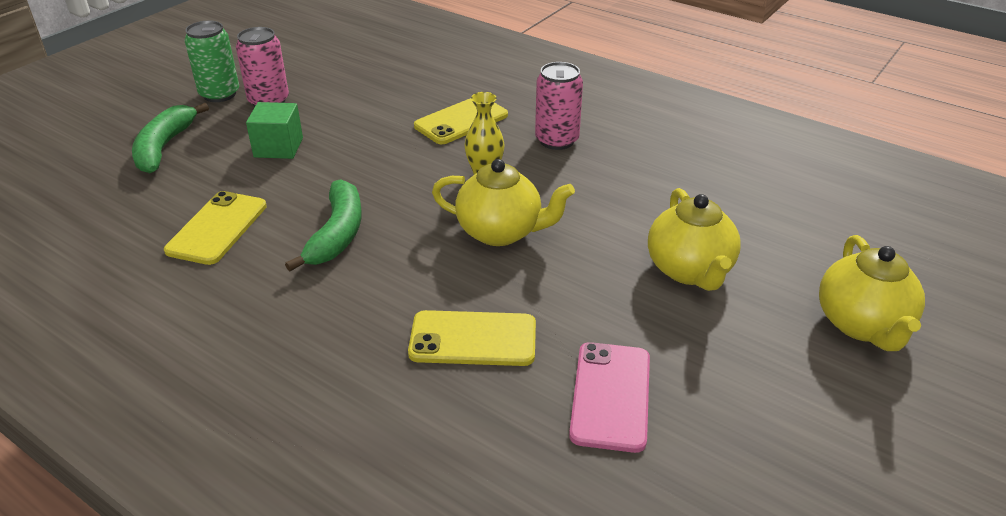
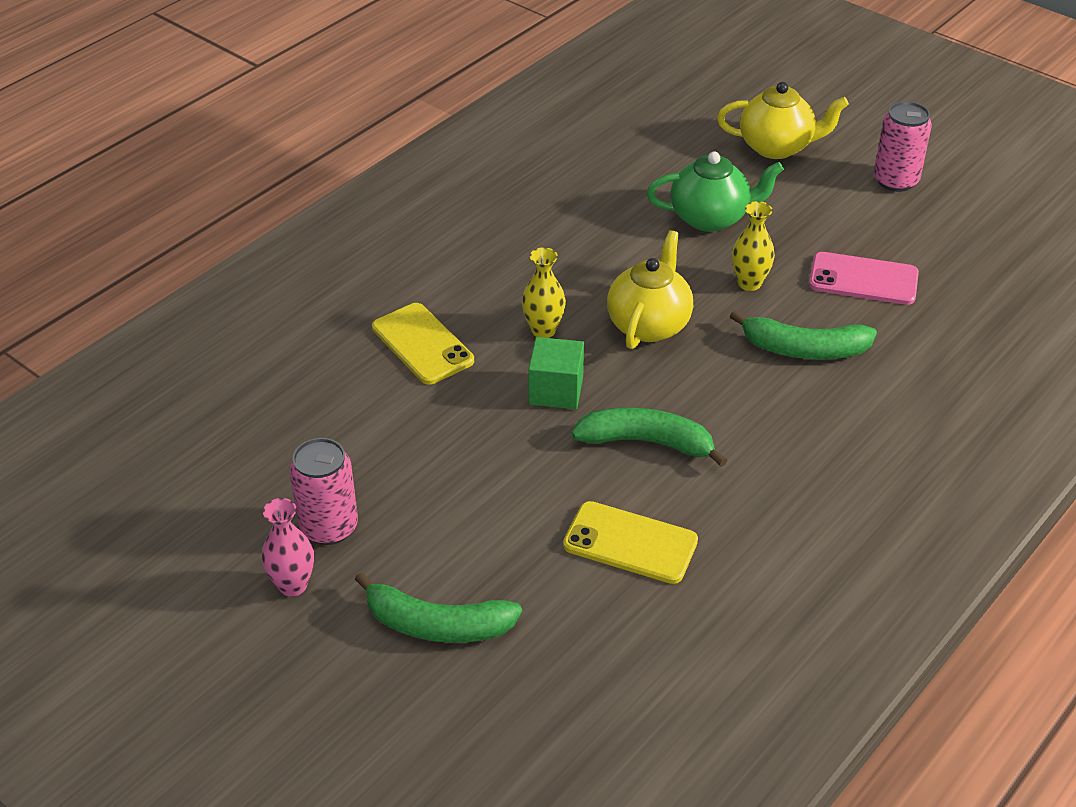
camera: 85 degrees left, 5 degrees up
(219, 94) = (293, 585): green can -> pink vase
(278, 147) = (457, 505): green cube -> green cube (556, 390)
(473, 339) = (804, 349): yellow phone -> green banana
(557, 140) = (481, 274): pink can -> pink can (895, 180)
(580, 299) = (749, 283): none -> yellow vase
(689, 270) = (710, 218): yellow teapot -> green teapot

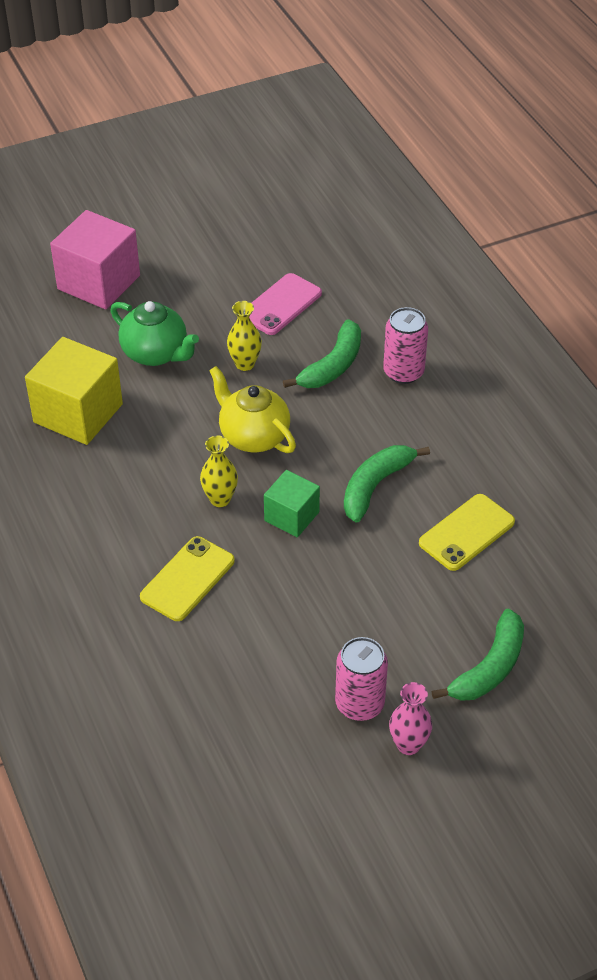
camera: 65 degrees left, 5 degrees up
(422, 344) = (187, 579): yellow phone -> yellow phone turned 45 degrees counterclockwise
(588, 198) = (78, 413): none -> yellow cube
(710, 218) = (156, 353): green teapot -> green teapot turned 105 degrees clockwise
(777, 147) = (99, 282): yellow teapot -> pink cube
(895, 180) = (186, 240): pink can -> pink can (403, 372)

